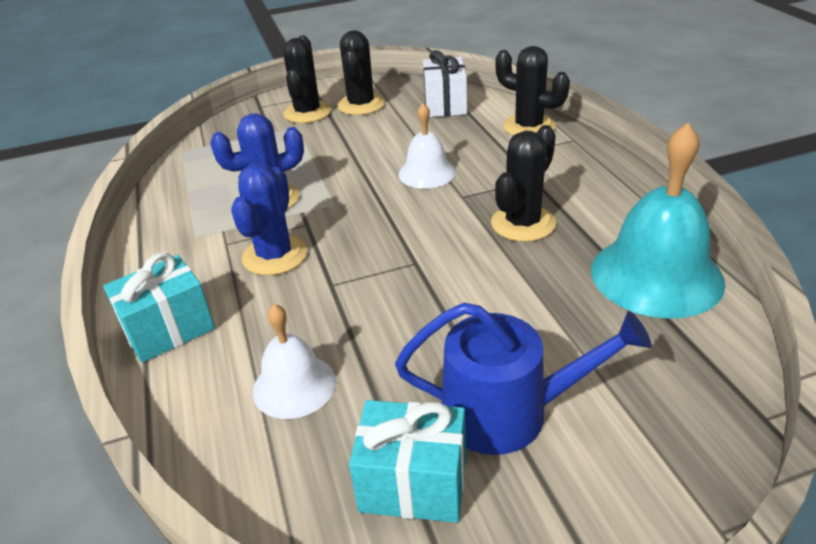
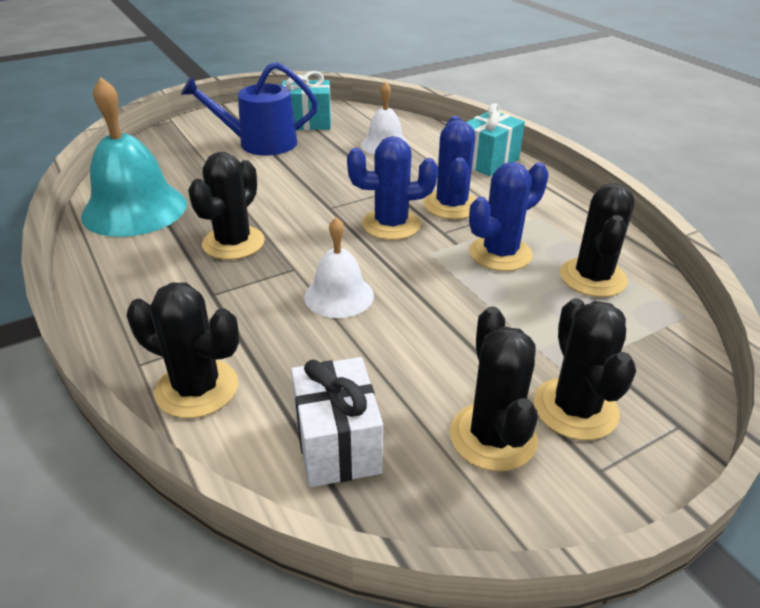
camera: 165 degrees right, 0 degrees up
(215, 176) = (592, 278): none -> black cactus
(354, 235) = (391, 224): none -> blue cactus

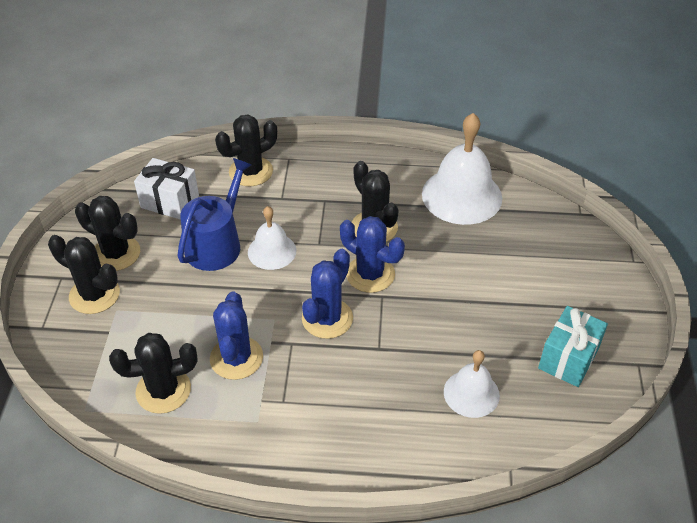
camera: 125 degrees right, 10 degrees up
(134, 209) = (462, 195): turquoise bell -> white bell
(260, 143) = (536, 302): blue watering can -> blue watering can (216, 244)
(451, 205) = (322, 373): blue cactus -> blue cactus (370, 274)
(488, 161) = (376, 456): turquoise gift -> none
(592, 278) = (163, 390): black cactus -> black cactus turned 60 degrees counterclockwise

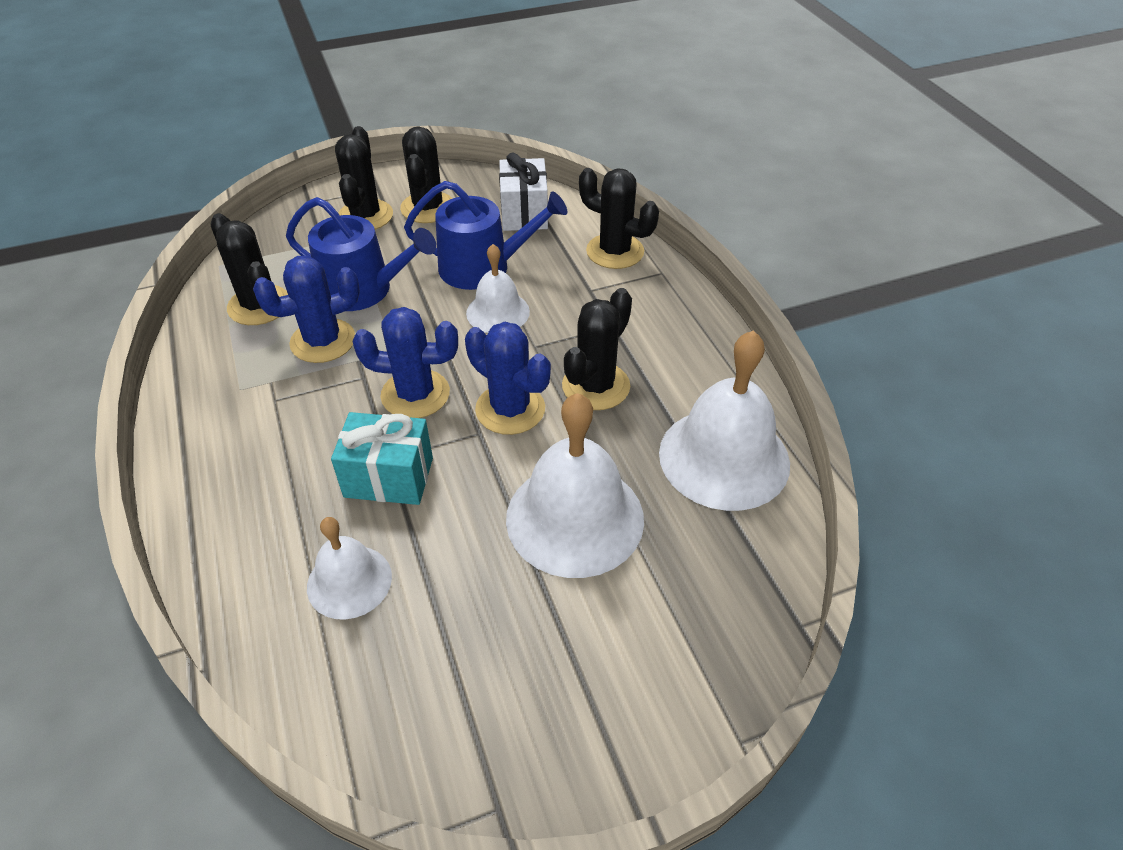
camera: 65 degrees right, 0 degrees up
(192, 319) = (363, 290): none -> blue watering can
(370, 274) = (510, 409): blue cactus -> blue cactus turned 60 degrees counterclockwise
(473, 273) = (575, 518): none -> white bell
(568, 358) = (464, 691): turquoise gift -> turquoise gift (389, 477)

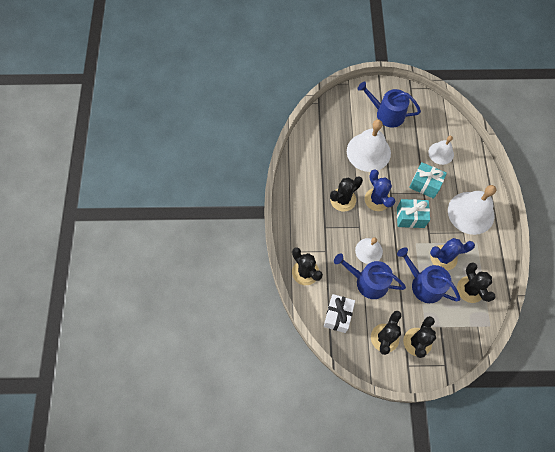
camera: 160 degrees left, 20 degrees up
(415, 394) = (410, 217): blue cactus -> turquoise gift
(559, 662) = (386, 114): none -> blue watering can
(724, 457) = (312, 157): white bell -> white bell (471, 212)

